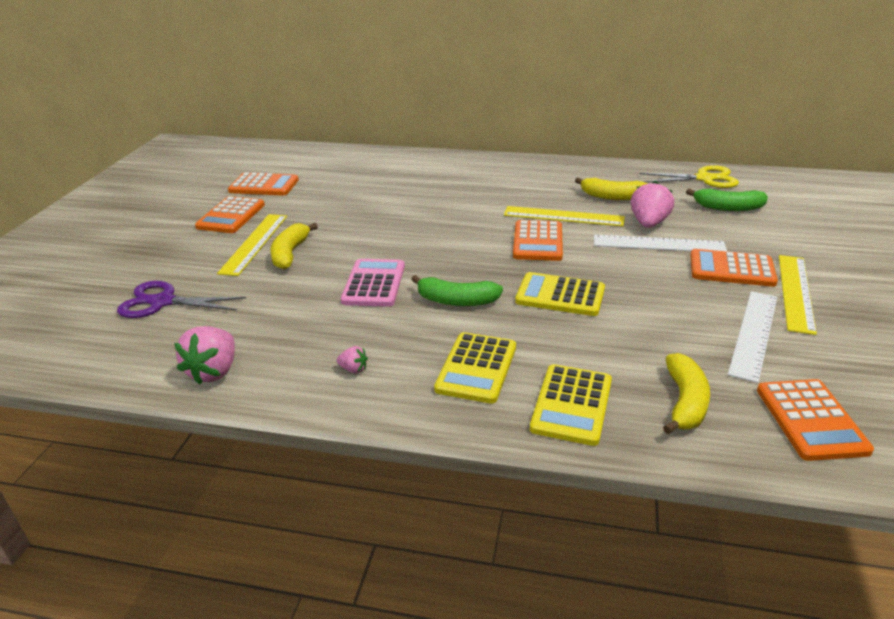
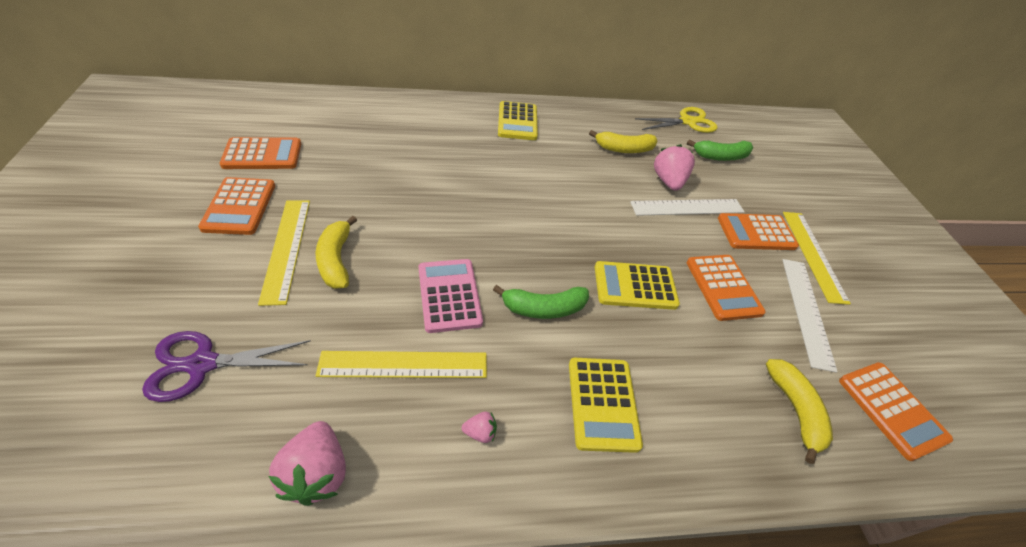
camera: 25 degrees left, 15 degrees up
(538, 242) = (585, 215): orange calculator -> orange calculator (723, 287)
(563, 216) = (593, 178): yellow ruler -> yellow ruler (404, 364)
(572, 405) = (708, 436): yellow calculator -> yellow calculator (517, 121)

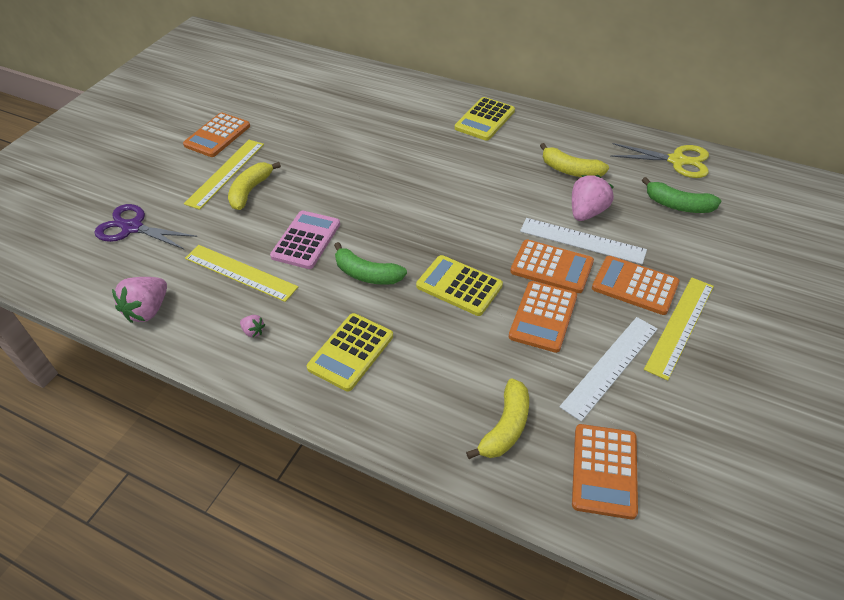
camera: 40 degrees right, 0 degrees up
(262, 154) = (258, 101): orange calculator -> orange calculator (551, 267)

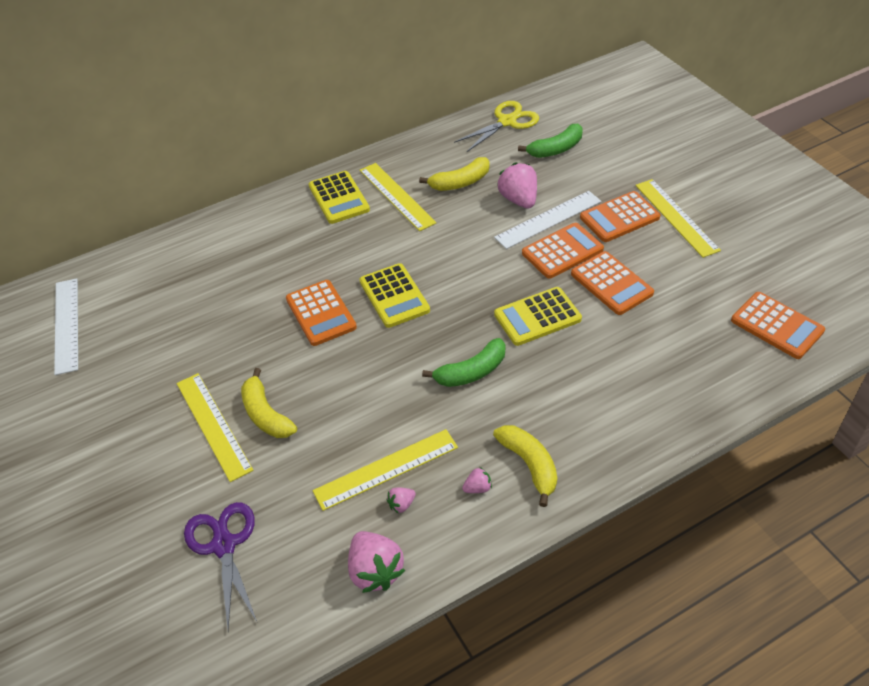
camera: 55 degrees left, 0 degrees up
(132, 228) = (224, 545): purple scissors -> purple scissors turned 105 degrees clockwise
(213, 296) = (401, 504): none -> pink strawberry
(217, 136) = (137, 409): orange calculator -> orange calculator (321, 313)
(306, 240) = (385, 398): pink calculator -> none
(351, 352) = (559, 424): yellow calculator -> yellow calculator (394, 296)
(505, 427) = (705, 360): yellow banana -> yellow banana (529, 465)
(518, 145) = (397, 196): none -> yellow ruler
(610, 366) = (687, 273): white ruler -> white ruler (66, 325)

